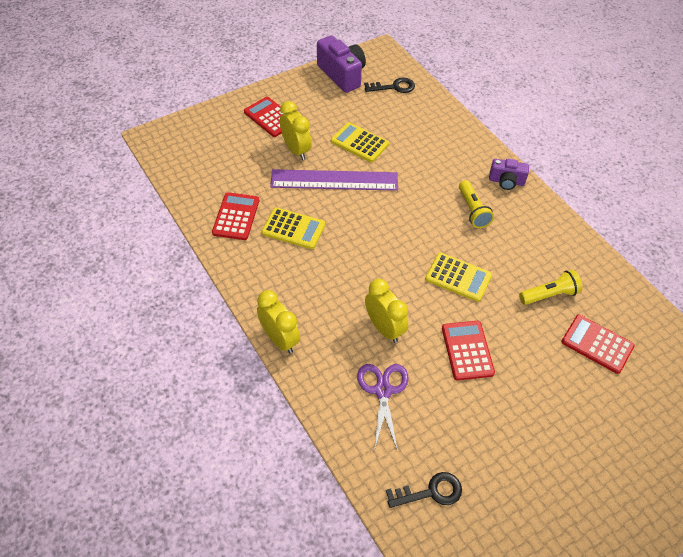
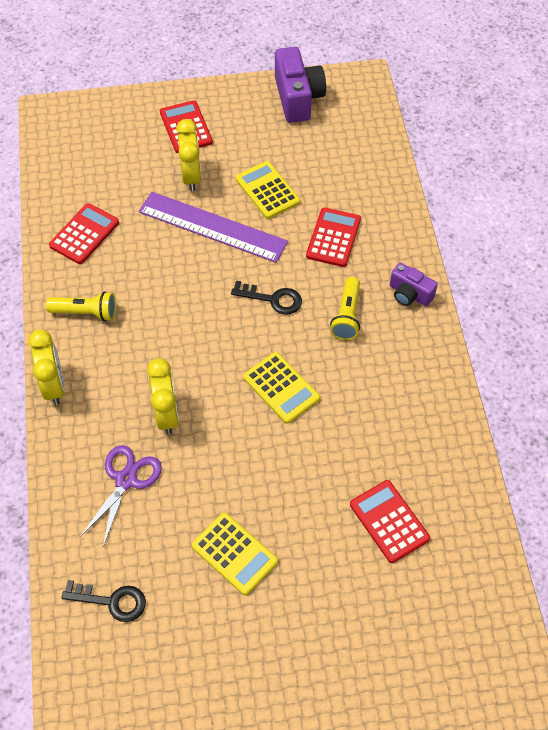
camera: 25 degrees right, 5 degrees up
(293, 228) = (136, 269): yellow calculator -> yellow calculator (234, 553)
(394, 87) = (350, 132): black key -> black key (273, 299)
(467, 350) = (240, 472): red calculator -> red calculator (333, 237)
(549, 295) = (372, 445): yellow flashlight -> yellow flashlight (86, 312)

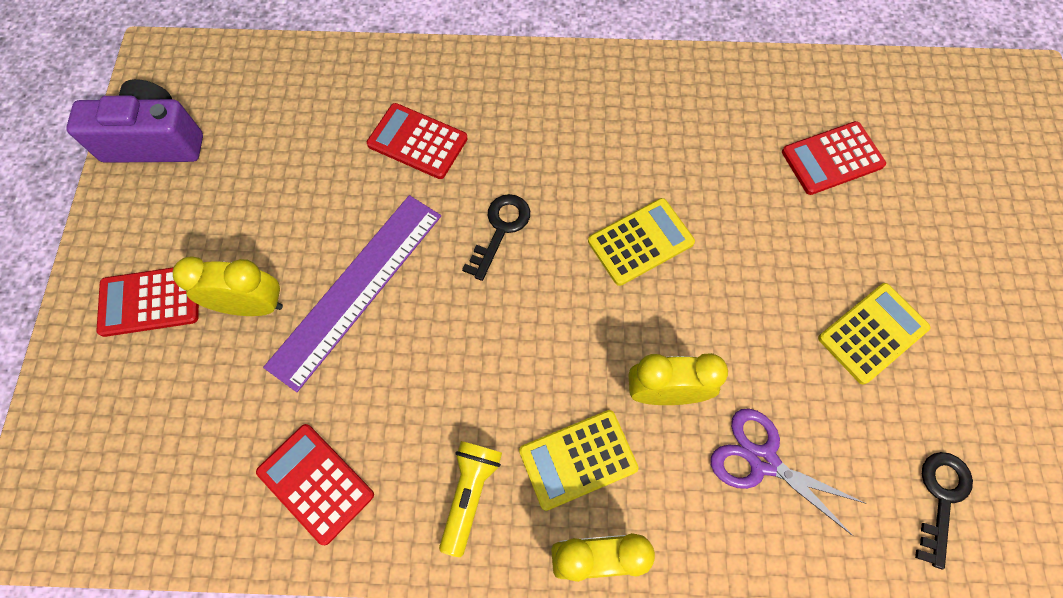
camera: 80 degrees left, 10 degrees up
(267, 190) = (312, 207): yellow calculator -> yellow calculator (578, 459)
(347, 316) = (544, 148): yellow flashlight -> none
(409, 294) = (525, 77): purple camera -> none

